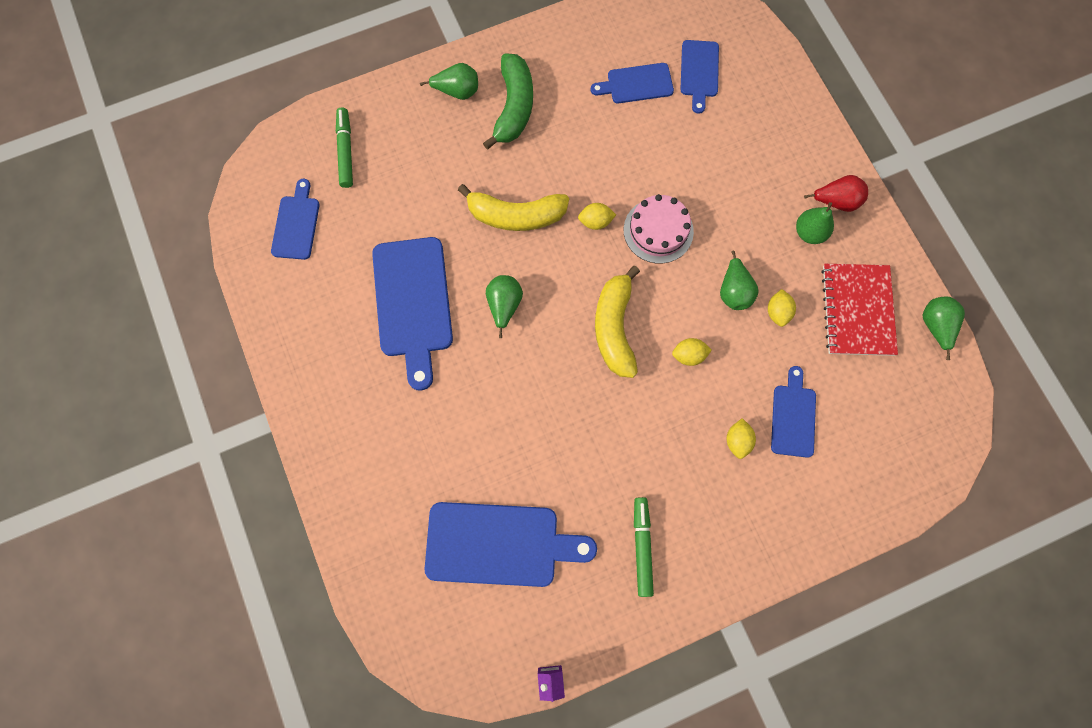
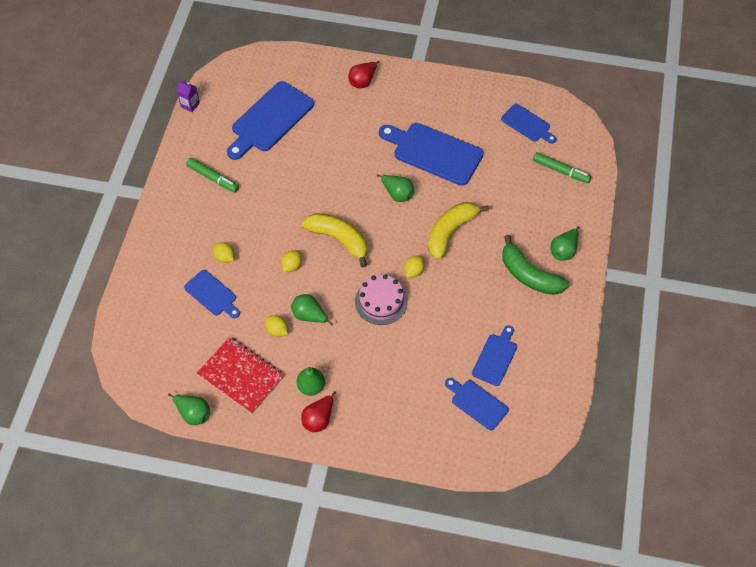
camera: 125 degrees right, 15 degrees down
(353, 467) = (363, 81): none -> red pear

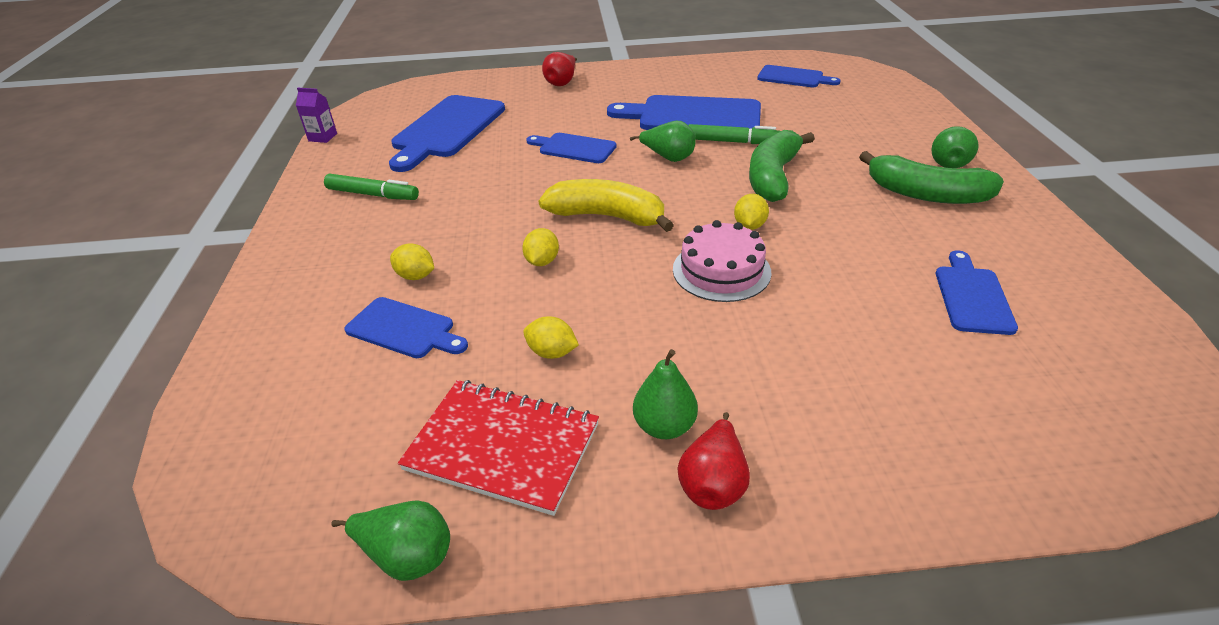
camera: 15 degrees left, 20 degrees down
(309, 316) = (604, 317): green pear -> none
(450, 232) = (773, 177): yellow banana -> green banana
(477, 403) = (1005, 369): blue cutting board -> blue cutting board (574, 148)
(560, 171) = (870, 101): green marker -> green marker (732, 142)

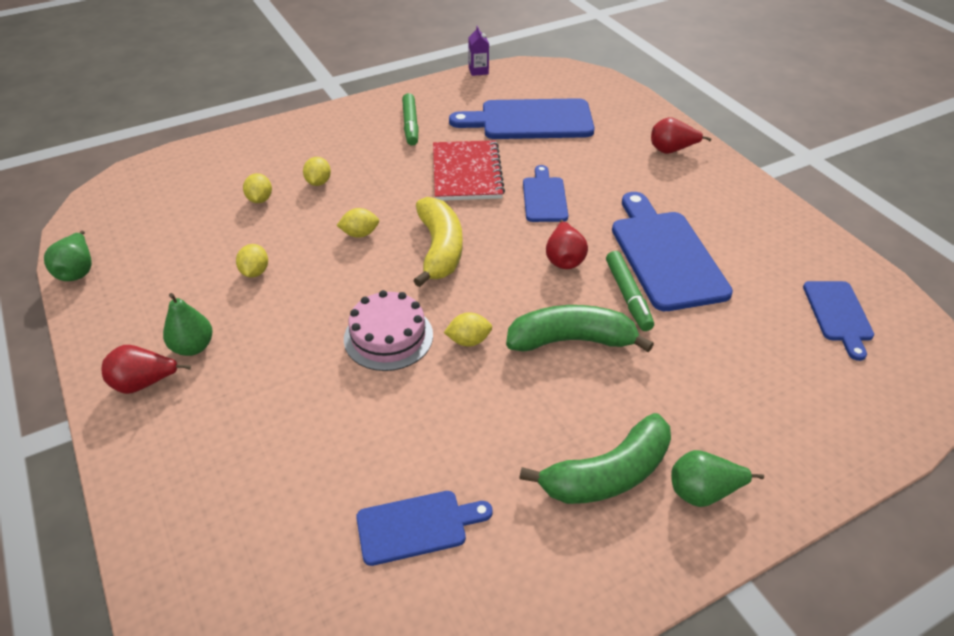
camera: 65 degrees right, 5 degrees up
(404, 329) = (260, 199): blue cutting board -> yellow lemon
(502, 447) = (162, 279): red notebook -> red notebook (466, 173)
(668, 158) = (564, 259): green pear -> red pear
(926, 194) = (608, 474): green banana -> green banana turned 120 degrees counterclockwise

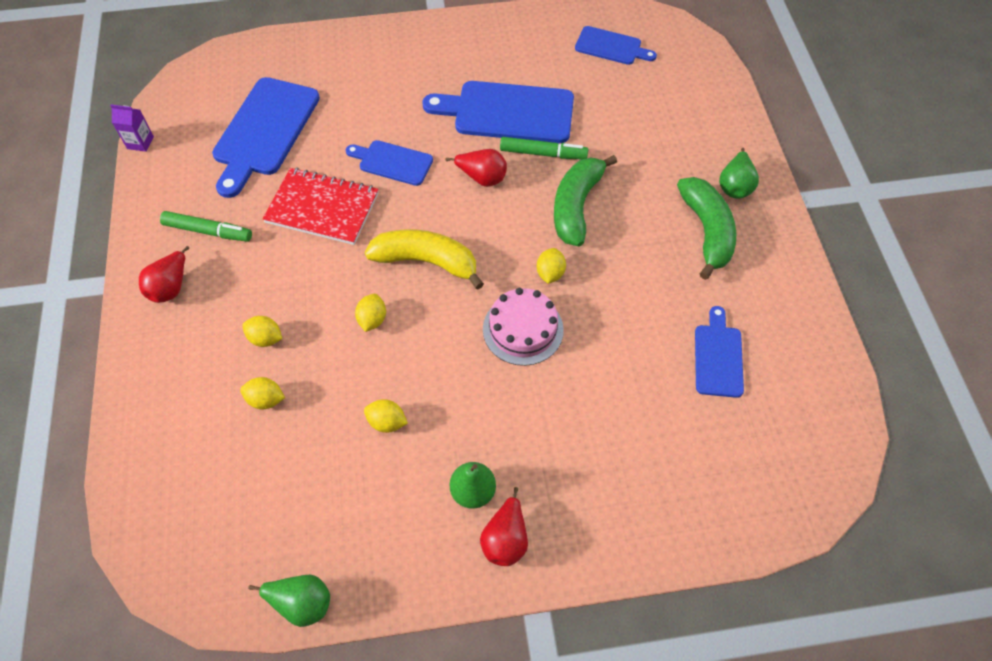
camera: 70 degrees left, 15 degrees up
(671, 150) = (375, 51): red pear -> red pear (171, 287)

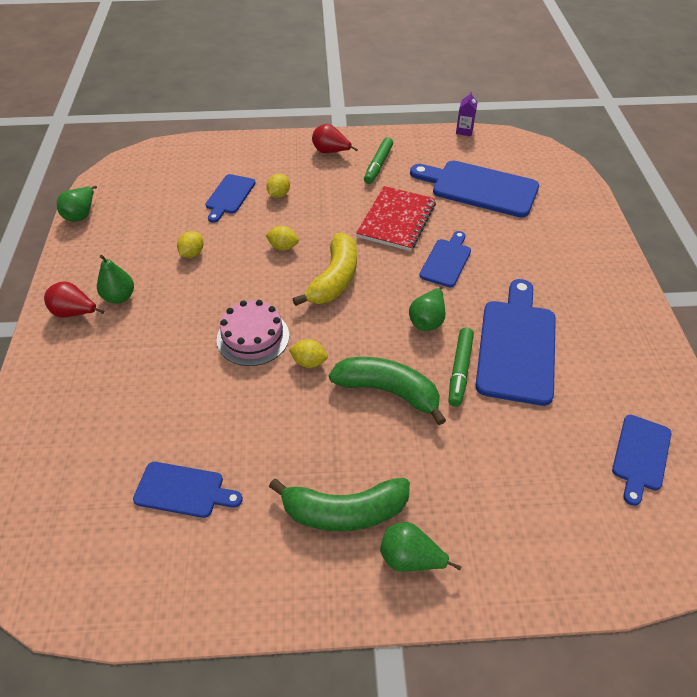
camera: 95 degrees right, 10 degrees down
(266, 400) = (229, 196): yellow lemon -> blue cutting board
(482, 178) = (427, 320): red pear -> green pear

